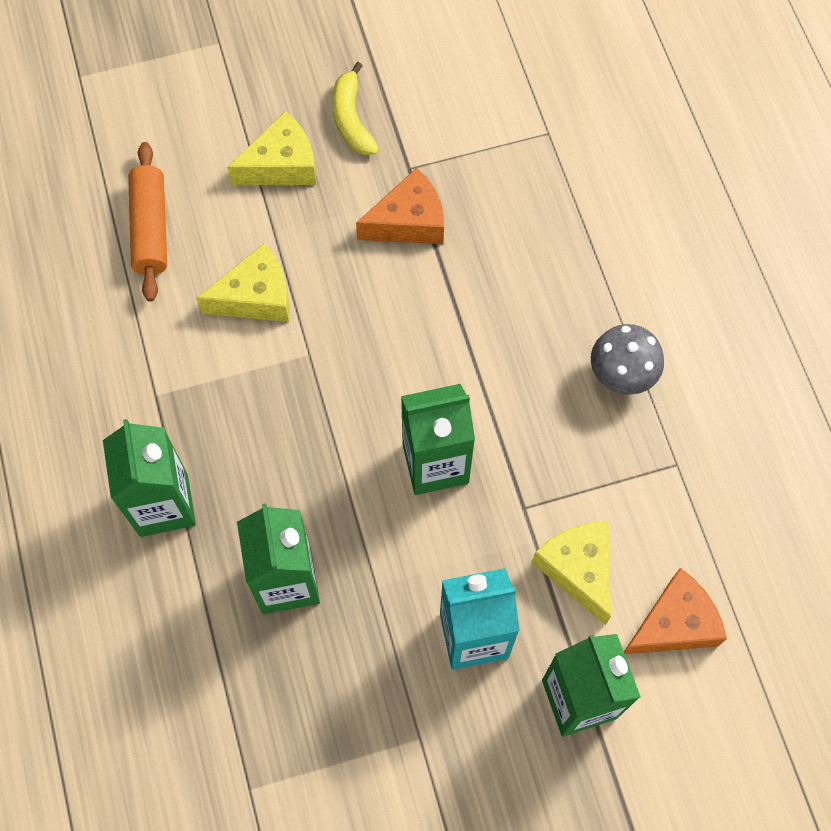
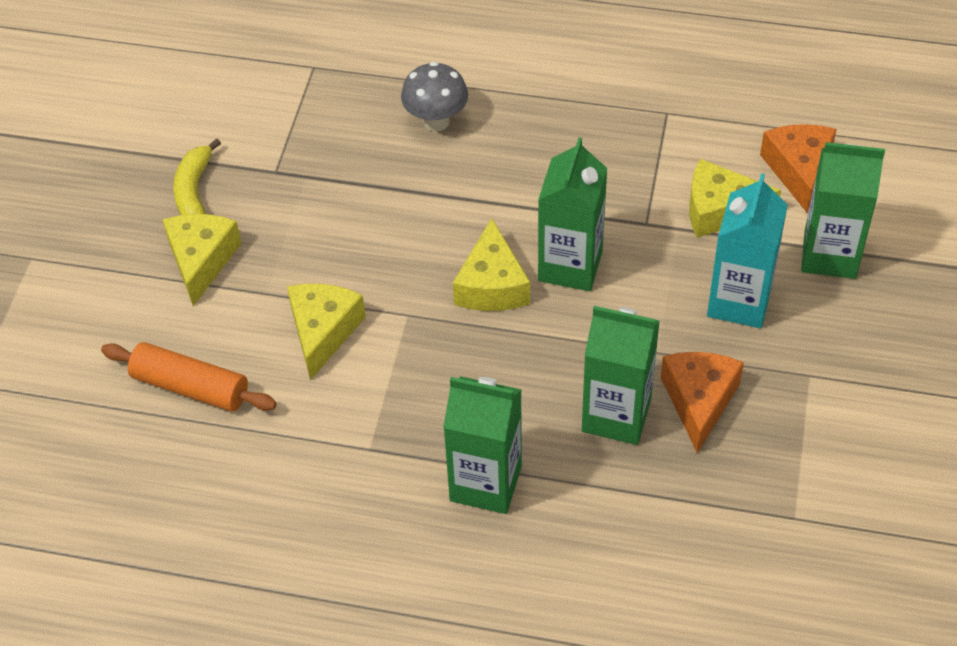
camera: 60 degrees left, 15 degrees down
(352, 119) = (194, 191): yellow banana -> yellow banana turned 75 degrees clockwise
(377, 407) = (492, 285): none -> yellow cheese
(409, 222) = (328, 192): orange cheese -> orange cheese (699, 401)
(621, 376) = (569, 114): grey mushroom -> grey mushroom (436, 121)

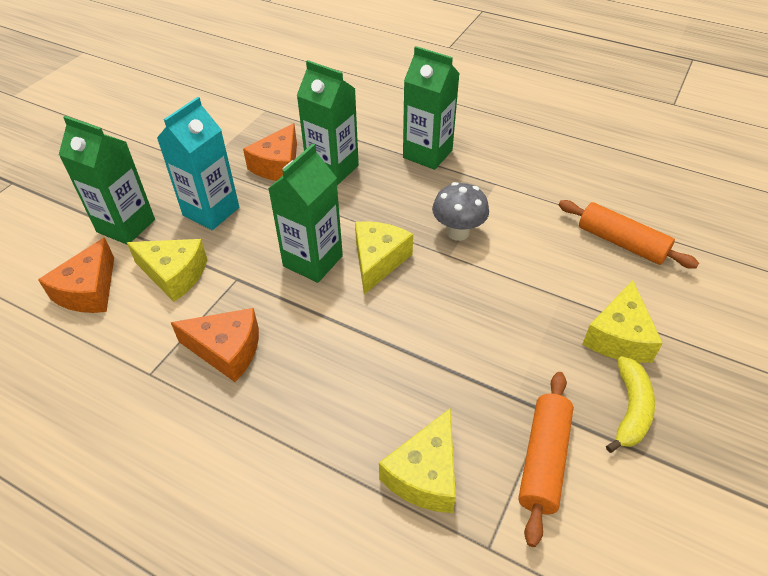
camera: 165 degrees left, 5 degrees down
(275, 133) = (543, 460): none -> orange rolling pin
(323, 331) = (517, 257): yellow cheese -> yellow cheese (425, 474)
(436, 121) = (370, 426): grey mushroom -> grey mushroom (458, 232)
(606, 149) = (227, 350): none -> orange cheese

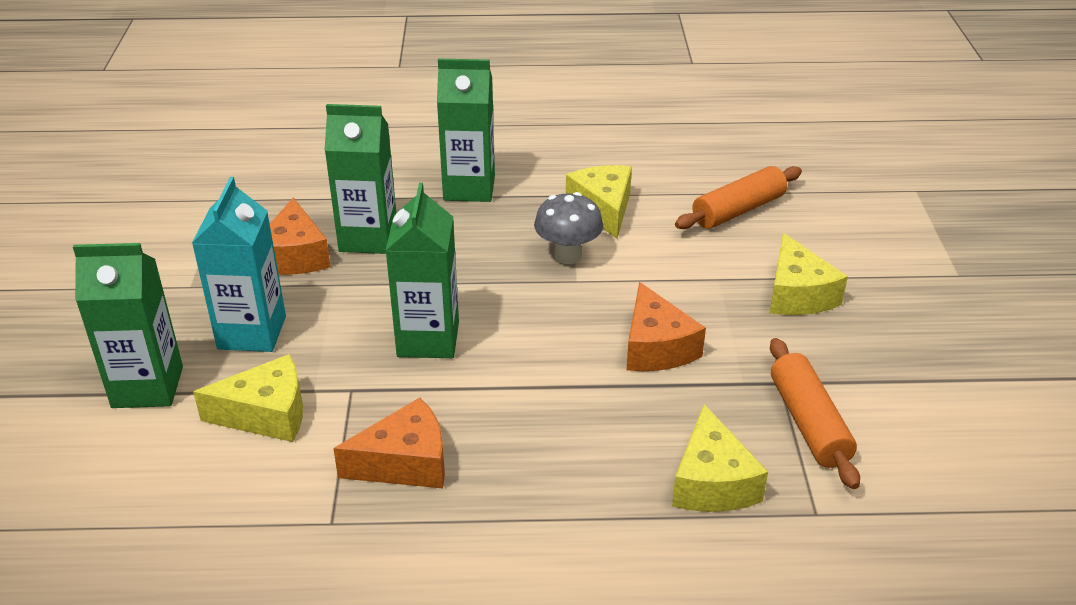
camera: 30 degrees left, 10 degrees down
(89, 291) = (165, 473): orange cheese -> orange cheese (656, 347)
(378, 261) = (503, 313): yellow cheese -> yellow cheese (603, 209)
(621, 243) = (738, 210): orange rolling pin -> orange rolling pin turned 45 degrees counterclockwise
(630, 409) = (851, 351): yellow banana -> none

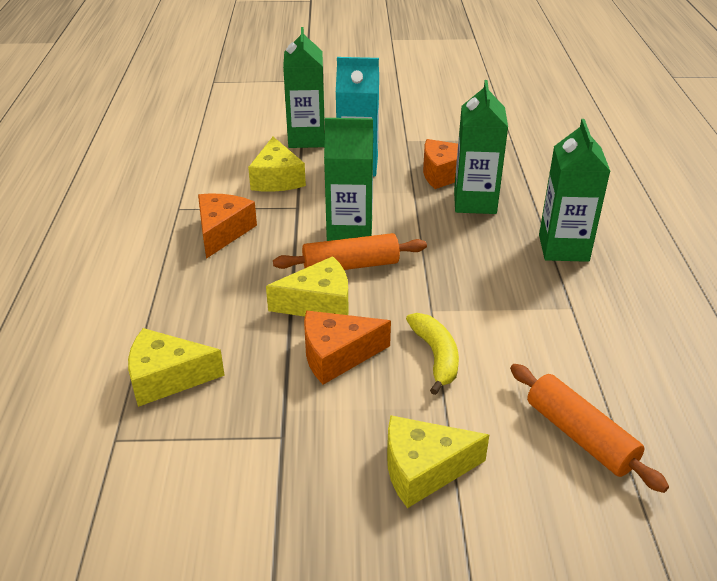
camera: 90 degrees right, 0 degrees up
(405, 463) = (222, 232): orange cheese -> orange cheese turned 150 degrees counterclockwise
(568, 256) = (468, 305): grey mushroom -> none
(603, 209) = (552, 330): yellow cheese -> yellow cheese (319, 304)
(650, 281) = (436, 356): none -> yellow banana
(808, 423) = (223, 450): orange rolling pin -> orange rolling pin (350, 265)

